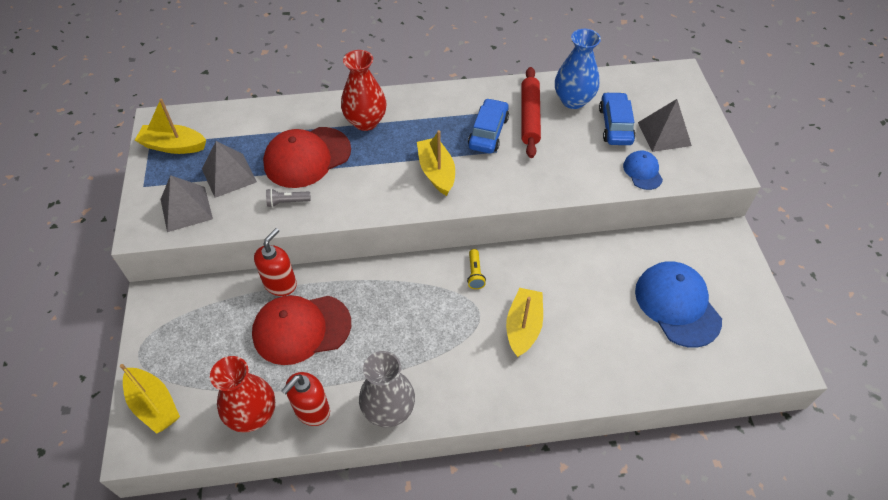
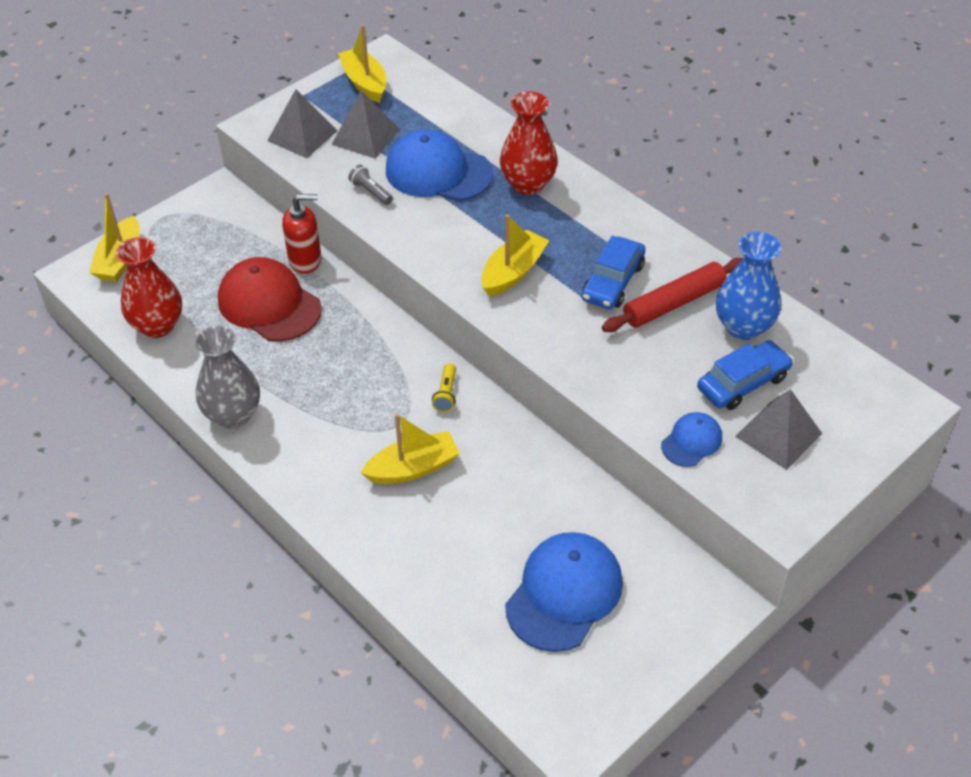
camera: 55 degrees right, 5 degrees down
(307, 157) = (438, 172): red cap -> blue cap
(312, 410) = (191, 362): red soap dispenser -> none
(475, 274) = (446, 394): yellow flashlight -> yellow flashlight turned 45 degrees counterclockwise
(488, 132) = (612, 282): blue car -> blue car turned 135 degrees clockwise

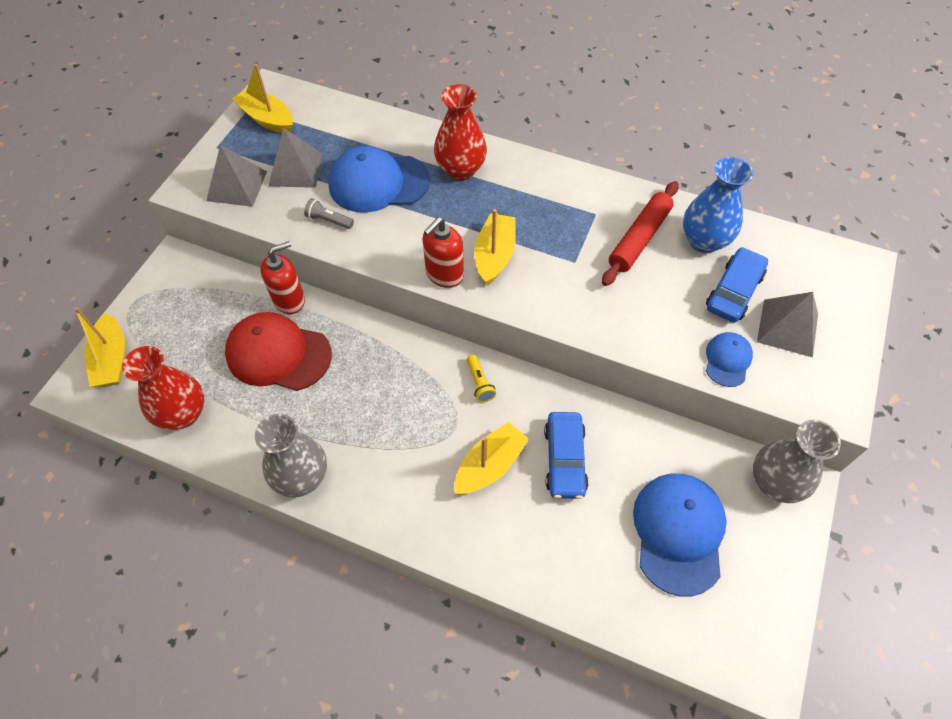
camera: 25 degrees left, 10 degrees up
(453, 273) = (444, 274): none -> red soap dispenser
(612, 282) = (580, 236): blue car -> blue car (564, 459)
(695, 589) = (774, 483): none -> grey vase

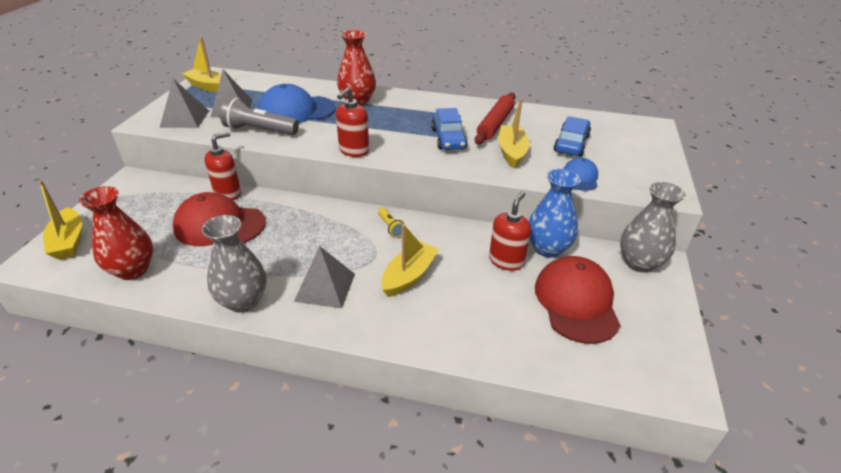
camera: 10 degrees left, 20 degrees down
(329, 220) = (259, 130): grey flashlight -> grey flashlight, size x1.96
(495, 255) = (391, 139): yellow boat -> yellow boat (511, 152)
(564, 459) = (470, 266): blue car -> blue car (448, 138)
(610, 457) = (506, 261): none -> red soap dispenser
(678, 532) = (576, 302): blue cap -> red cap
(704, 241) = (541, 122): blue vase -> blue vase (547, 248)
(787, 328) = (616, 158): grey pyramid -> grey pyramid (325, 287)

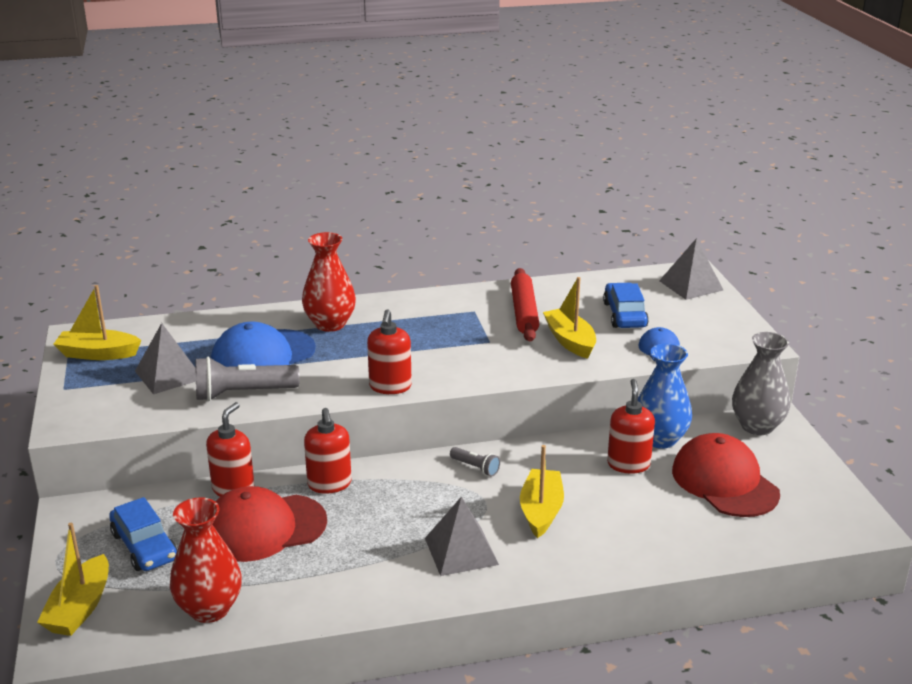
camera: 25 degrees left, 10 degrees down
(69, 241) = (80, 608): yellow boat -> yellow boat turned 60 degrees clockwise
(185, 118) = (119, 405): grey pyramid -> grey pyramid (691, 285)
(243, 301) = (383, 594): grey vase -> none
(286, 208) = (329, 484): none -> red soap dispenser
(391, 227) = (475, 467): yellow flashlight -> grey flashlight
(448, 138) = (486, 343): blue car -> blue car (144, 546)

